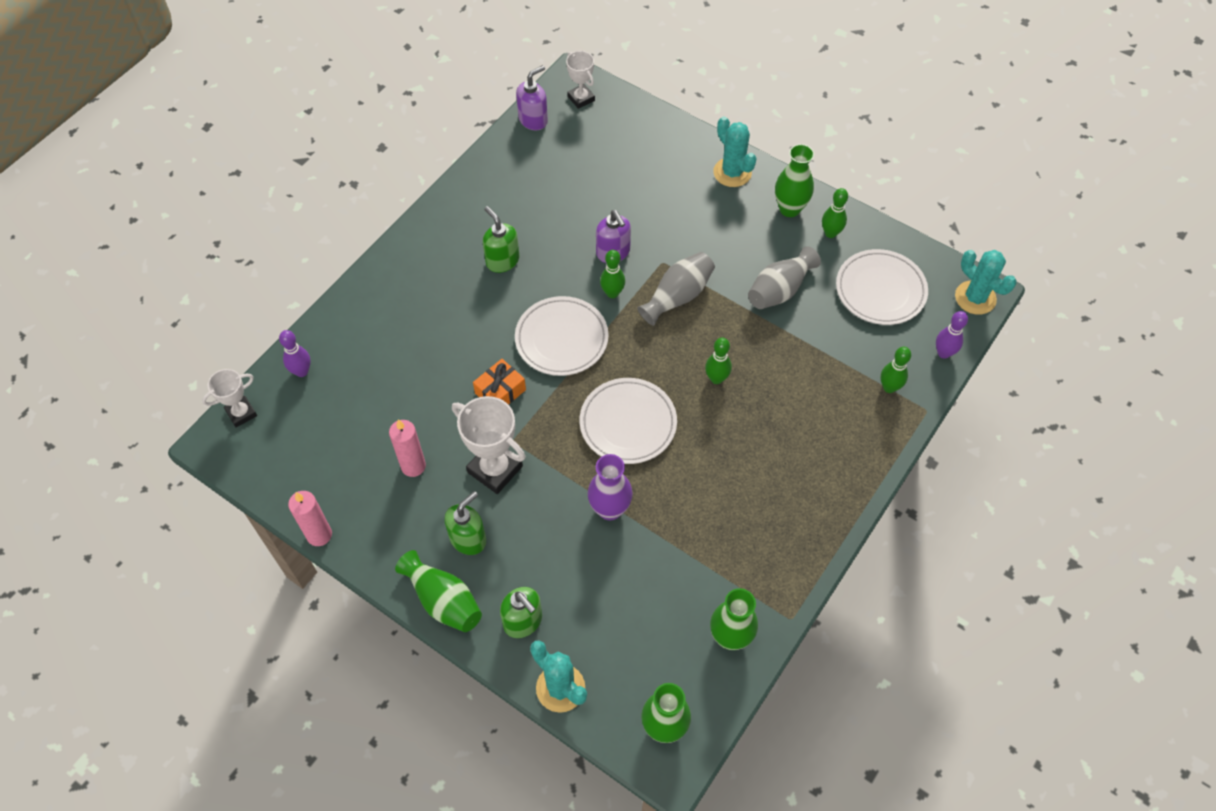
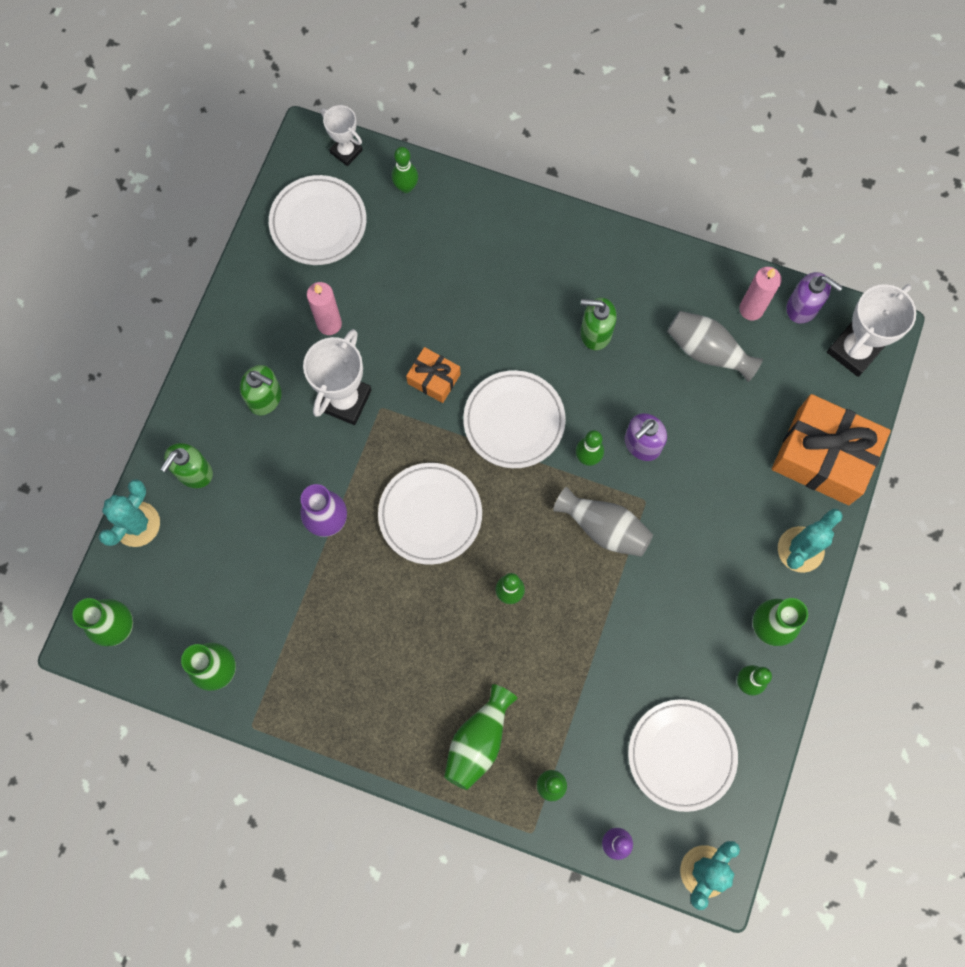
camera: 75 degrees right, 15 degrees up
(302, 371) = (406, 187): purple bowling pin -> green bowling pin
(305, 453) = (318, 223): none -> white plate
(319, 535) = (238, 265): pink candle -> pink candle (751, 309)
(443, 600) = (198, 395): green vase -> green vase (478, 741)
(502, 261) = (595, 332): green soap dispenser -> green soap dispenser turned 120 degrees counterclockwise
(581, 98) = (854, 350): white trophy -> white trophy, size x1.64
(661, 139) = (823, 456): none -> orange gift
(780, 290) = (646, 638): grey vase -> grey vase (707, 351)

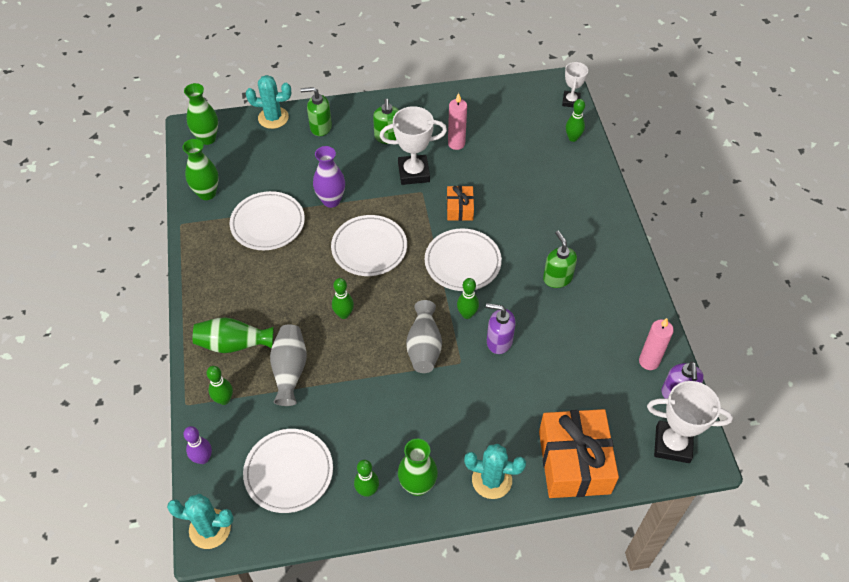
camera: 60 degrees right, 20 degrees down
(318, 223) = (515, 110): white plate -> white plate (268, 223)
(707, 351) = (596, 349): grey vase -> grey vase (290, 370)

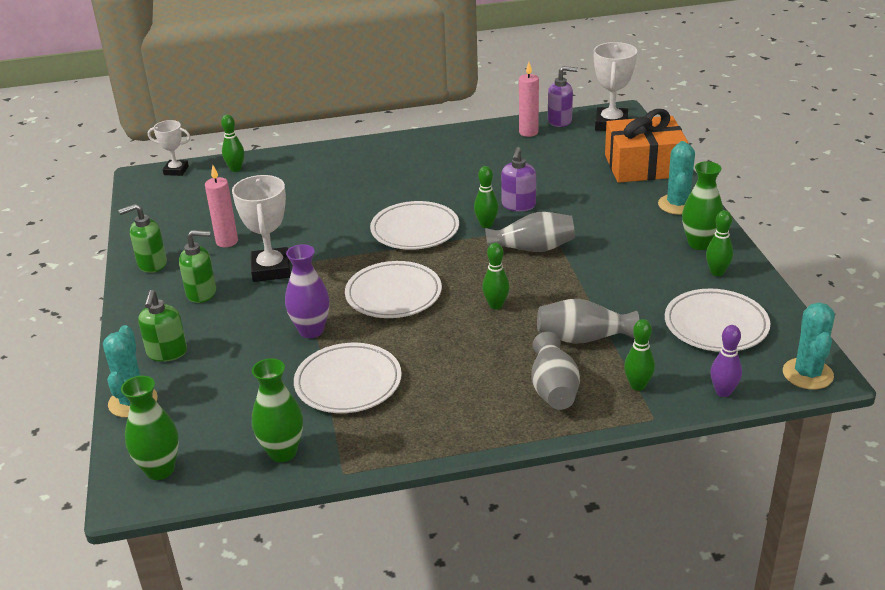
camera: 90 degrees left, 20 degrees down
(233, 344) = (553, 389): green vase -> grey vase
(460, 208) = (334, 235): orange gift -> none
(557, 278) = (434, 176): green soap dispenser -> green soap dispenser (152, 264)

